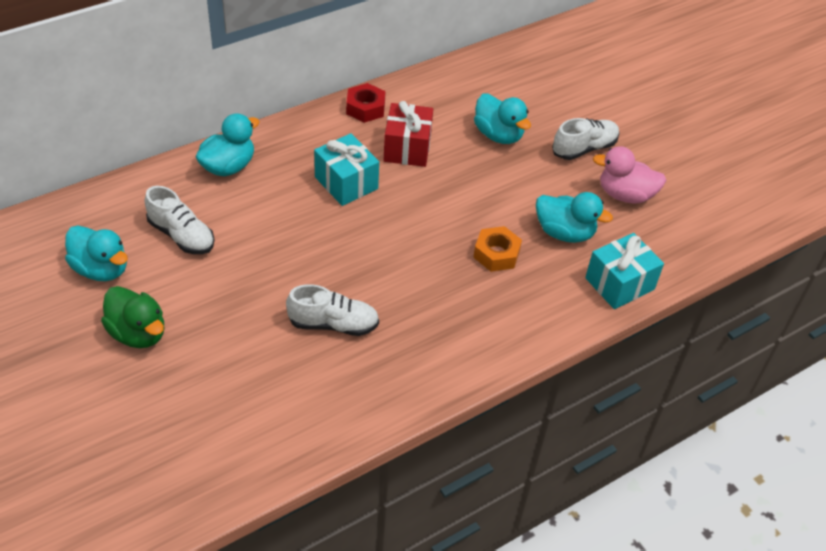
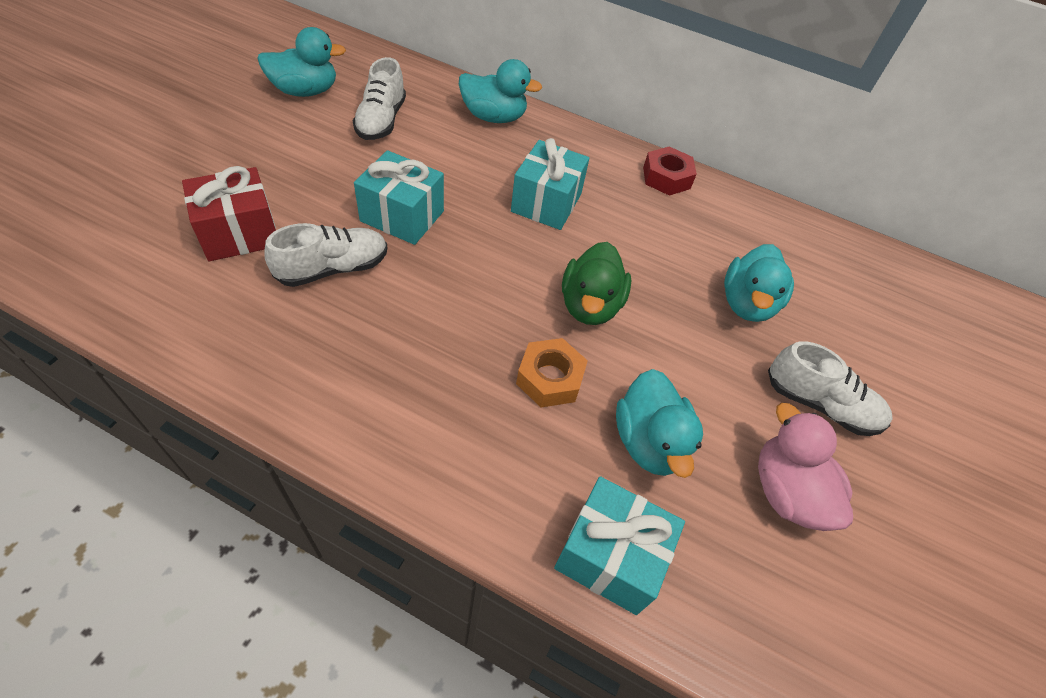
camera: 55 degrees right, 5 degrees up
(101, 269) = (305, 91): turquoise duck -> turquoise duck turned 105 degrees counterclockwise
(138, 333) = (239, 139): green duck -> green duck (590, 305)
(305, 266) = (402, 216): none -> turquoise gift
(333, 324) = (333, 268): white shoe -> white shoe turned 90 degrees counterclockwise
(407, 148) = (643, 231): red gift -> red gift (239, 233)

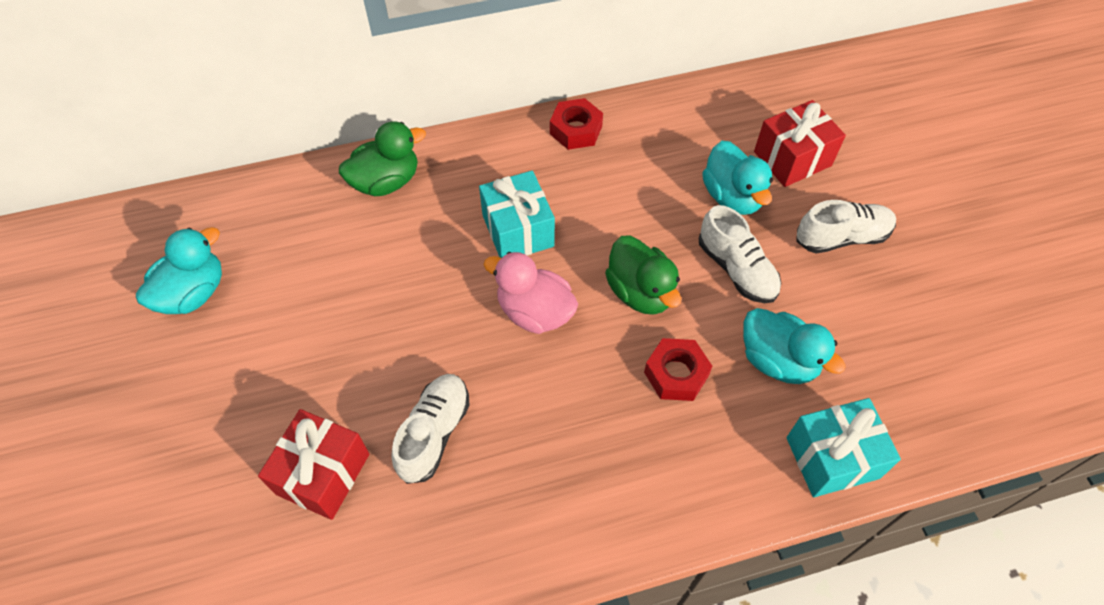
camera: 35 degrees left, 5 degrees up
(381, 121) = (299, 266): white shoe -> white shoe (736, 269)
(402, 216) = (428, 340): turquoise gift -> none
(494, 117) = (386, 182): turquoise duck -> green duck
(550, 378) = (676, 374): orange nut -> red nut
(786, 492) = (879, 319): pink duck -> pink duck (534, 312)
(836, 318) = (792, 158): none -> red gift

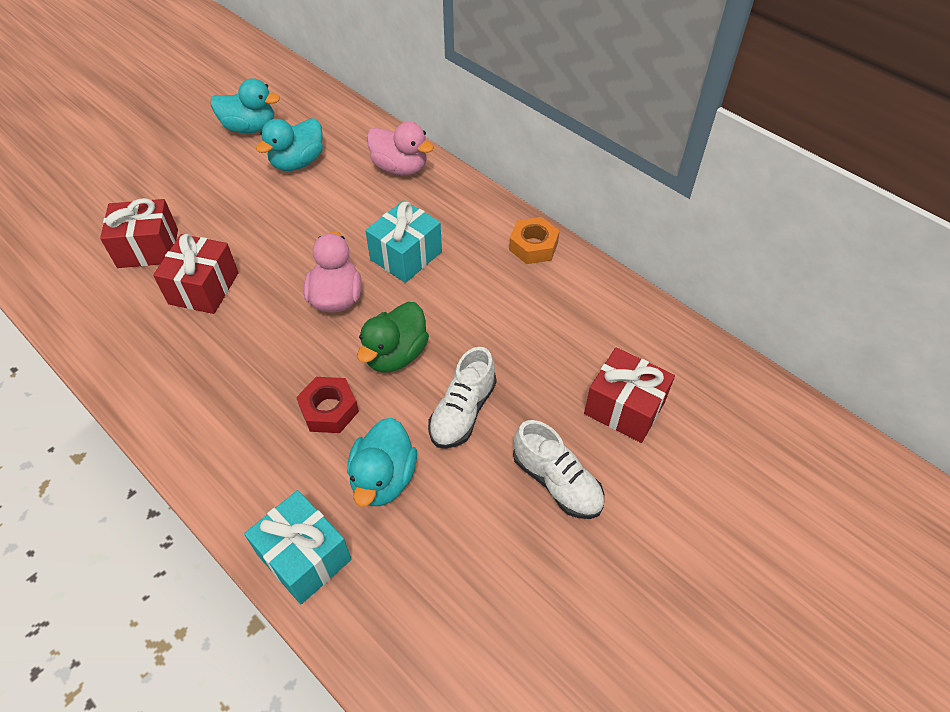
camera: 60 degrees right, 5 degrees down
(386, 182) = (400, 167): green duck -> pink duck
(434, 433) = (204, 288): white shoe -> red gift
(576, 130) = (533, 246): red nut -> orange nut
(732, 197) = (542, 378): turquoise duck -> turquoise duck (297, 162)

